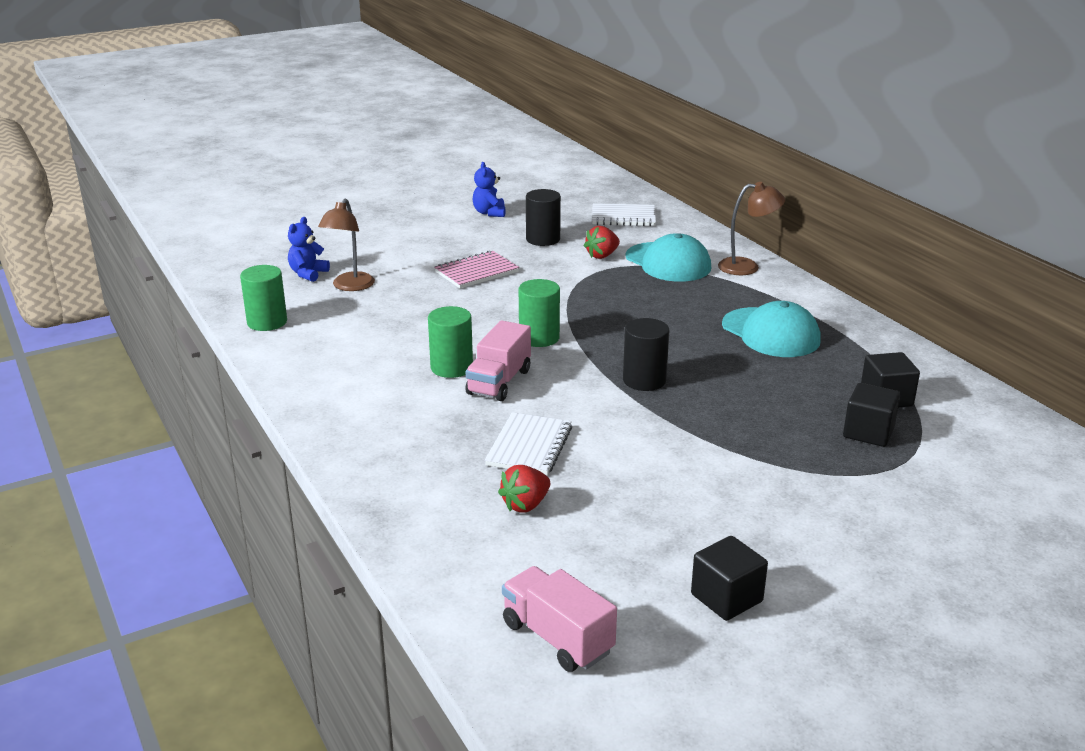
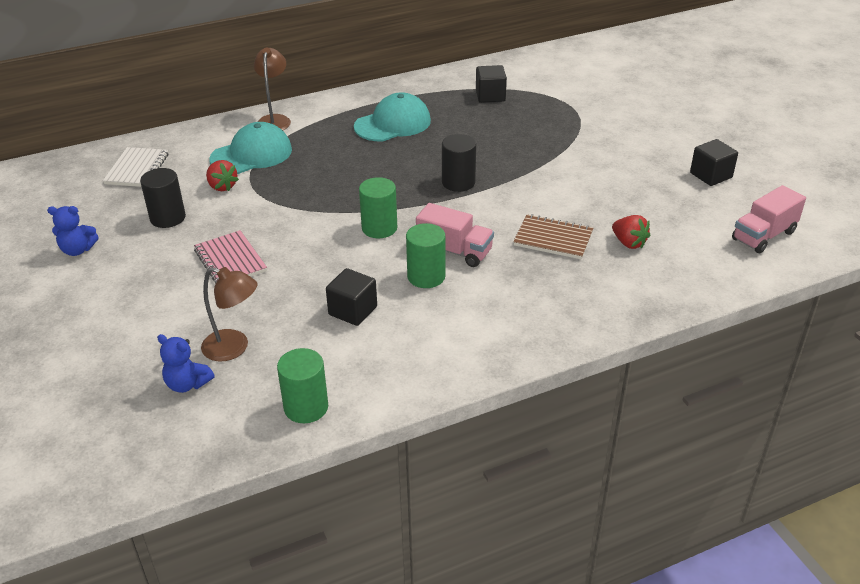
camera: 85 degrees left, 10 degrees up
(529, 446) = (553, 239): white notebook -> brown notebook
(868, 432) = (532, 108): black cube -> black cube (353, 310)

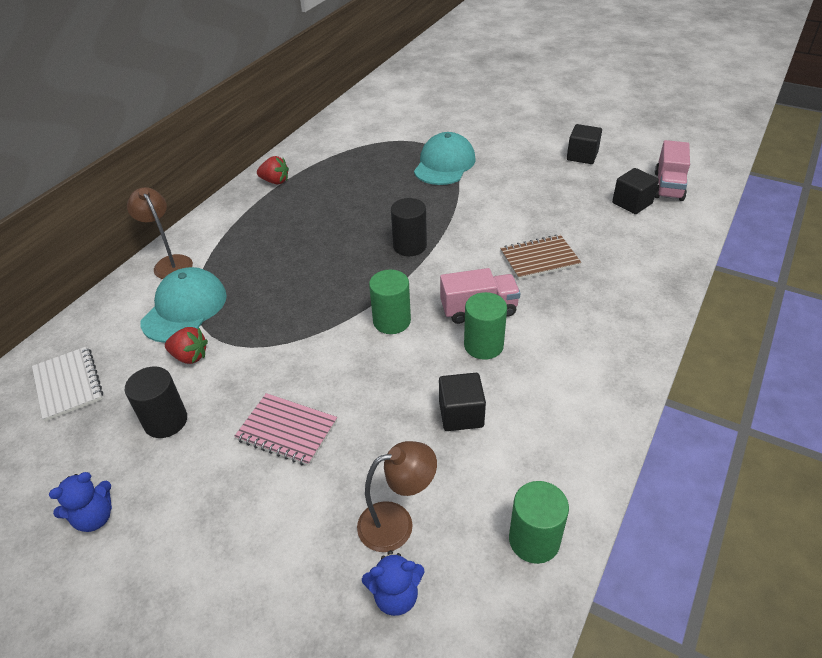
camera: 35 degrees left, 5 degrees up
(393, 124) = (291, 218): turquoise cap -> turquoise cap (444, 164)
(490, 96) = (347, 159): black cube -> black cube (632, 203)
(629, 243) = (594, 235): red strawberry -> red strawberry (275, 181)

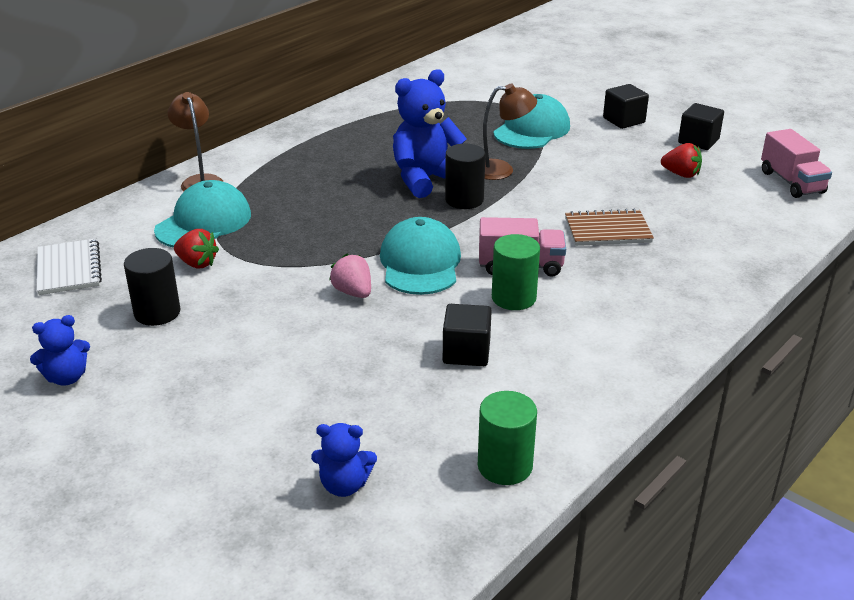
camera: 10 degrees right, 10 degrees down
(275, 181) = (335, 123): red strawberry -> red strawberry (681, 174)
(287, 431) = (278, 338): pink notebook -> none
(341, 364) = (353, 292): none -> pink strawberry
(371, 229) = (426, 179): none -> blue teddy bear
(392, 321) = (420, 263): green cylinder -> turquoise cap
(397, 523) = (366, 429): brown lamp -> brown lamp (501, 170)
(632, 203) = (739, 193): black cube -> black cube (623, 120)
(668, 186) = (791, 182): pink truck -> pink truck turned 45 degrees counterclockwise

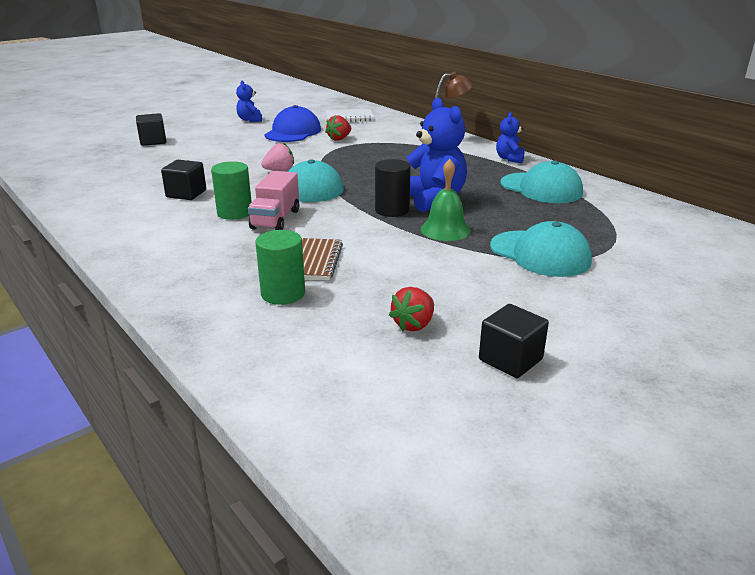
camera: 100 degrees right, 5 degrees down
(157, 312) = (293, 132): black cylinder -> blue cap
(204, 222) = (389, 140): turquoise cap -> turquoise cap (541, 188)
(344, 485) = (110, 162): blue teddy bear -> blue teddy bear (509, 159)
(501, 170) = (445, 230): brown lamp -> green bell
(505, 466) = (75, 194): green cylinder -> green cylinder (283, 293)
(623, 120) = (574, 314): black cube -> black cube (153, 141)
(791, 182) = (368, 411): pink truck -> none

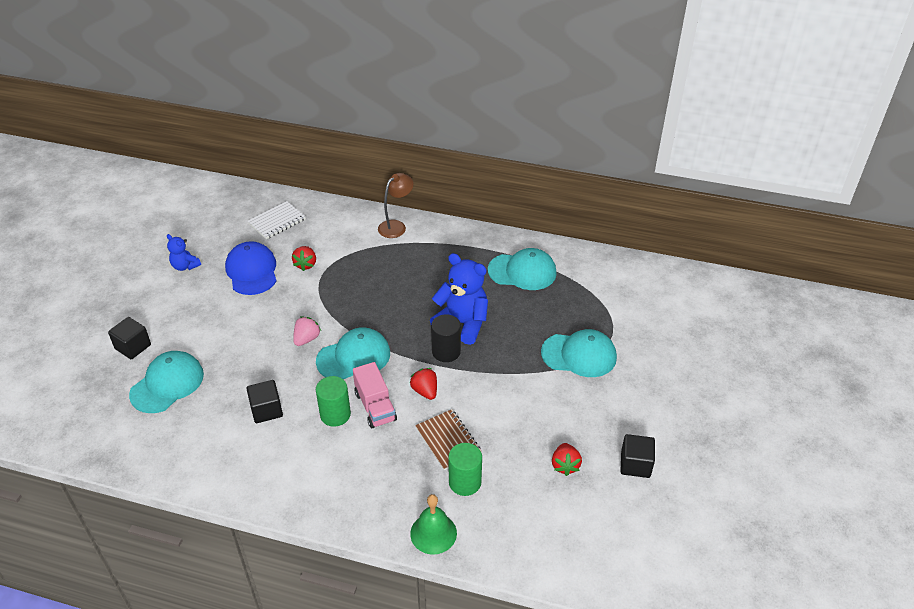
camera: 35 degrees left, 15 degrees up
(143, 162) = (167, 384): none -> turquoise cap
(335, 225) = (425, 391): none -> red strawberry
(445, 230) = (502, 357): green bell -> green bell (433, 533)
(509, 159) = (469, 237): blue teddy bear -> none

